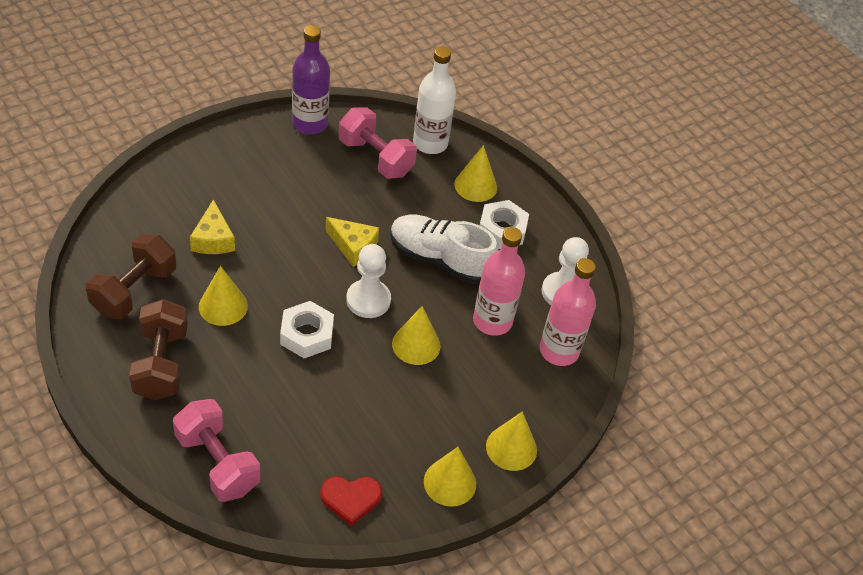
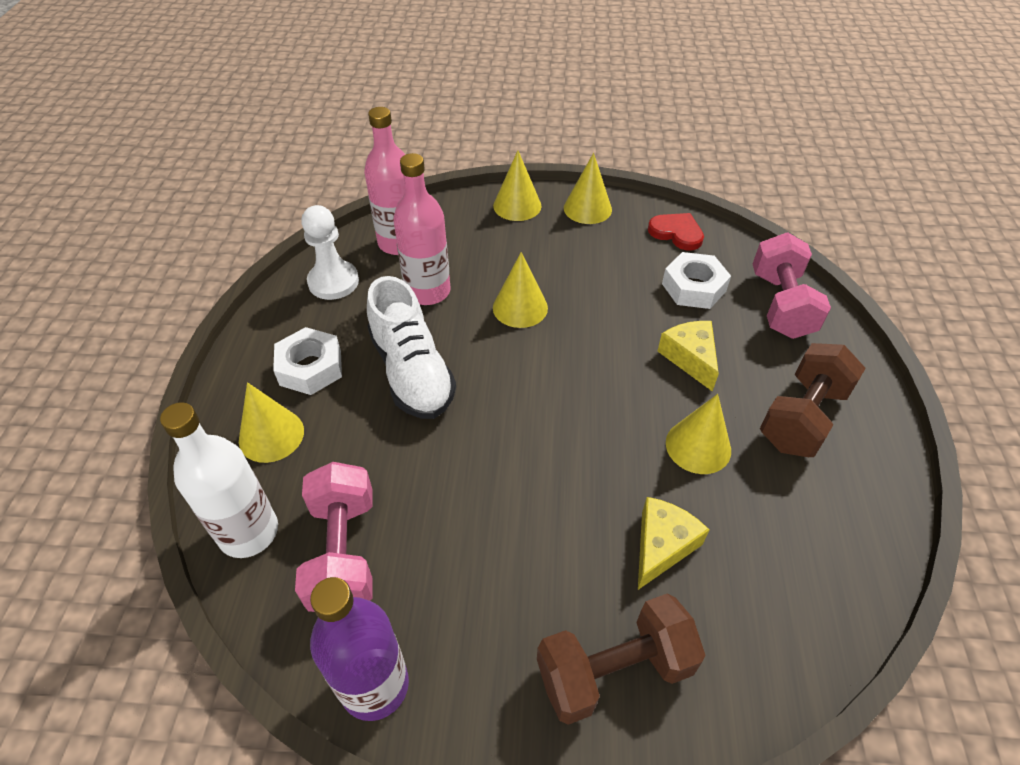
camera: 135 degrees left, 0 degrees up
(134, 291) = (804, 524): brown dumbbell -> brown dumbbell (614, 670)
(307, 334) = (622, 369): white nut -> white nut (693, 287)
(353, 246) = (491, 437): yellow cheese -> yellow cheese (690, 358)
(368, 300) = (529, 370): white pawn -> none

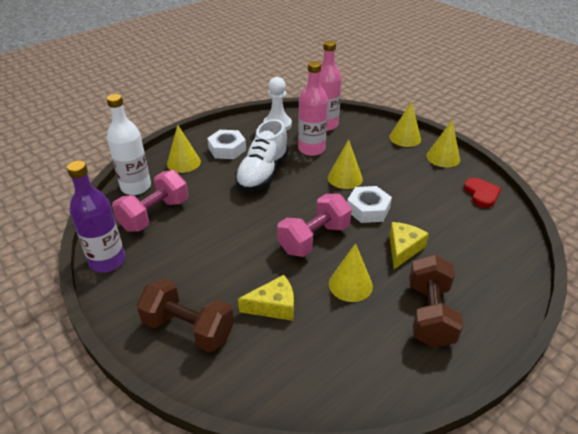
camera: 45 degrees right, 10 degrees down
(693, 287) = (453, 222): white nut -> white nut (368, 209)
(780, 305) = (499, 261): pink dumbbell -> pink dumbbell (314, 239)
(802, 417) = (430, 314): brown dumbbell -> brown dumbbell turned 75 degrees counterclockwise

